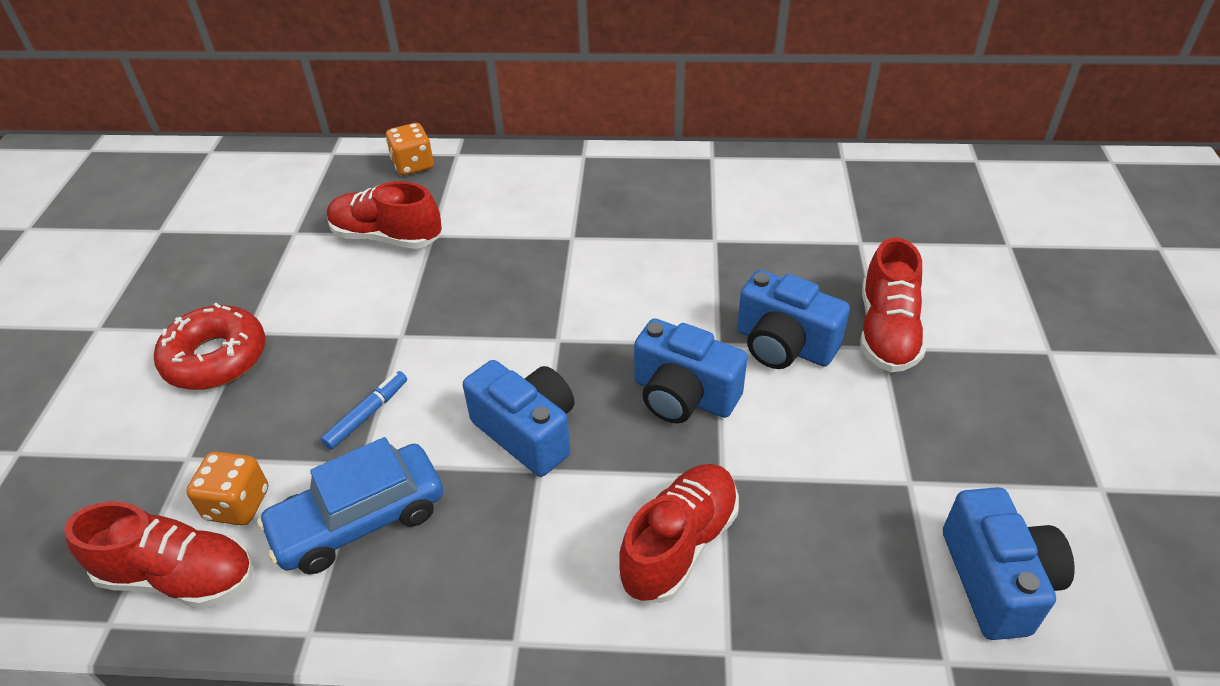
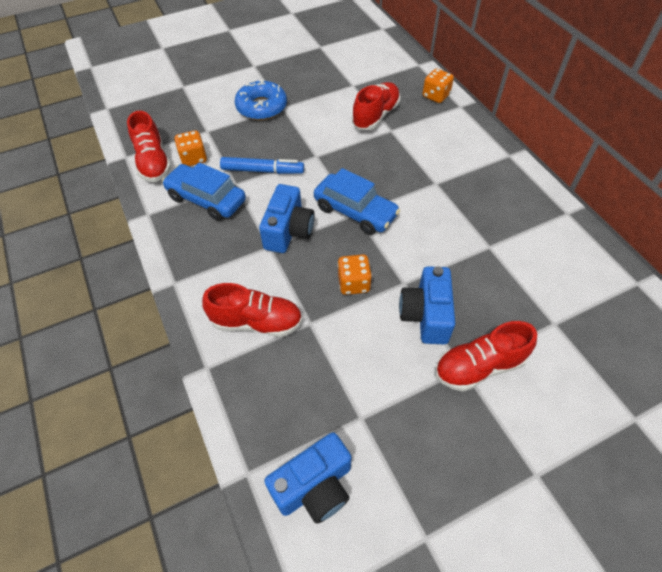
camera: 60 degrees right, 10 degrees up
(216, 358) = (261, 107): red donut -> blue donut
(367, 415) = (262, 171): blue marker -> blue marker, size x1.52
(386, 237) = (375, 116): red shoe -> red shoe turned 45 degrees clockwise
(553, 338) = (355, 211): none -> blue car
(683, 396) = (353, 283): blue camera -> orange dice

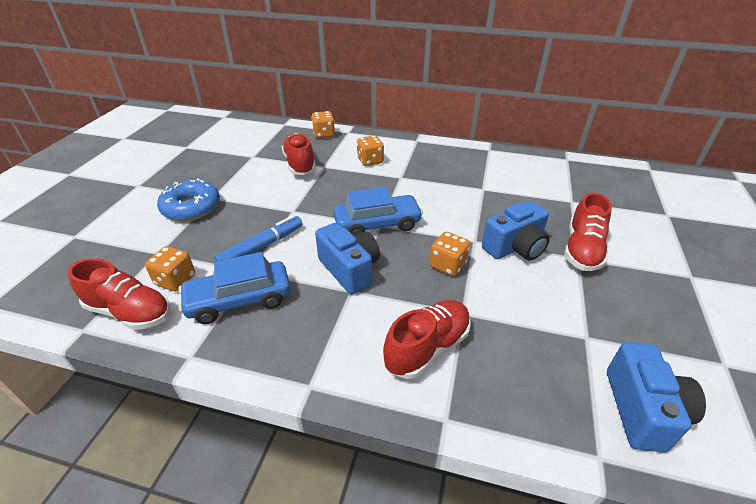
camera: 50 degrees left, 15 degrees down
(426, 315) = (515, 248): blue camera -> blue camera turned 75 degrees counterclockwise
(434, 149) = (370, 161): none -> orange dice

